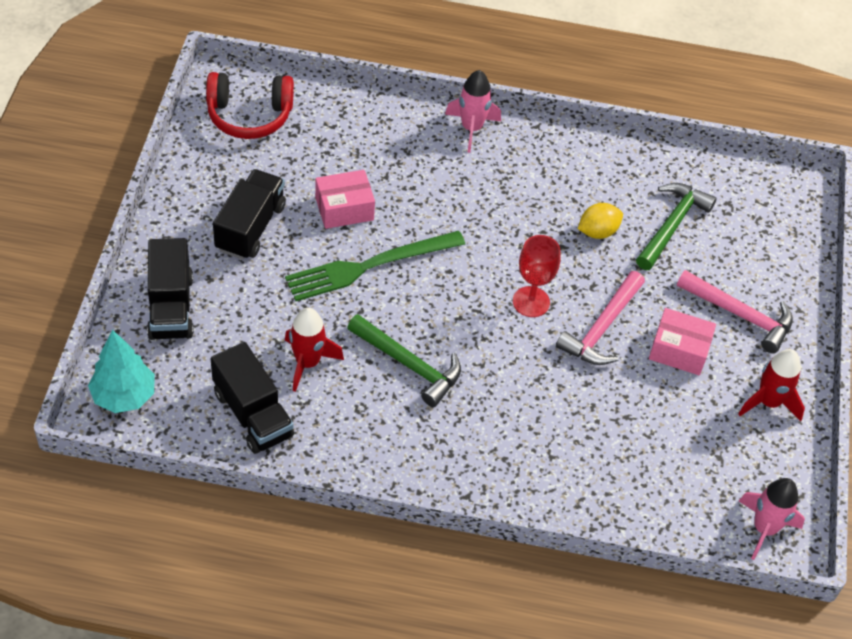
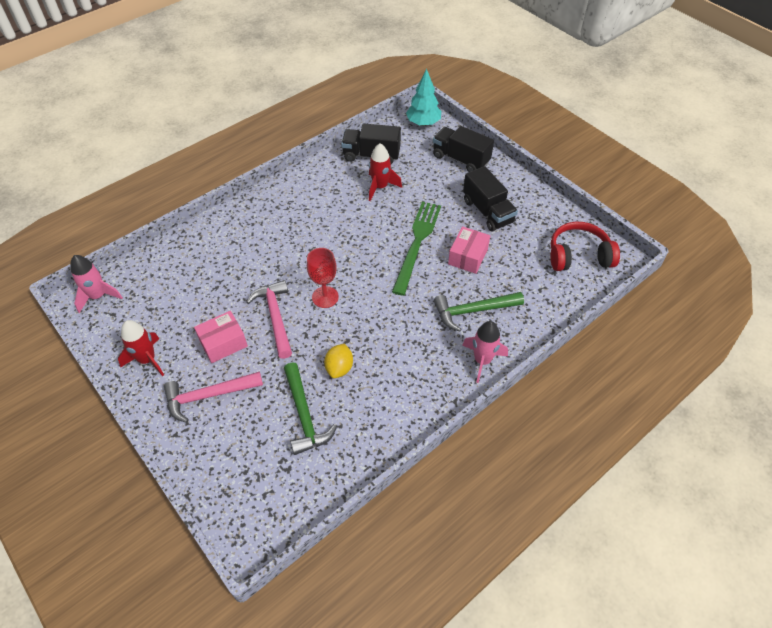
camera: 135 degrees right, 0 degrees up
(249, 115) = (578, 256): red headphones -> red headphones turned 45 degrees clockwise
(408, 364) = (340, 222): green hammer -> green hammer (473, 311)

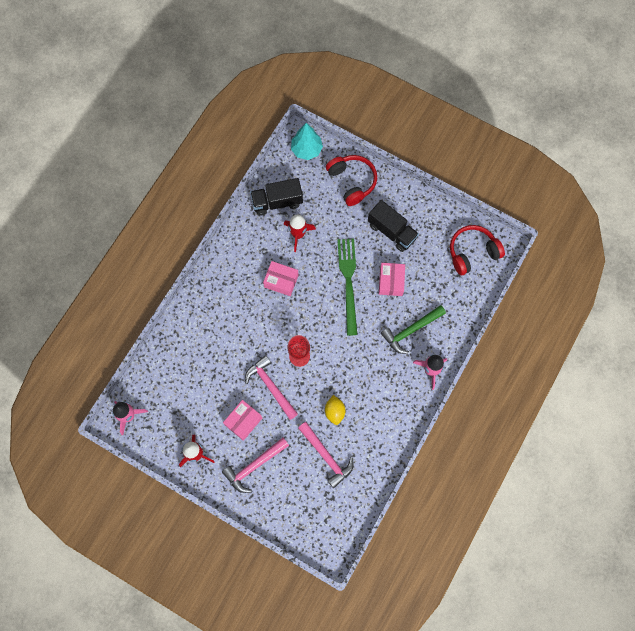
camera: 20 degrees left, 20 degrees up
(304, 415) = (326, 456): green hammer -> pink hammer
(341, 221) = (281, 281): none -> pink box
(460, 159) = (352, 181): black truck -> red headphones

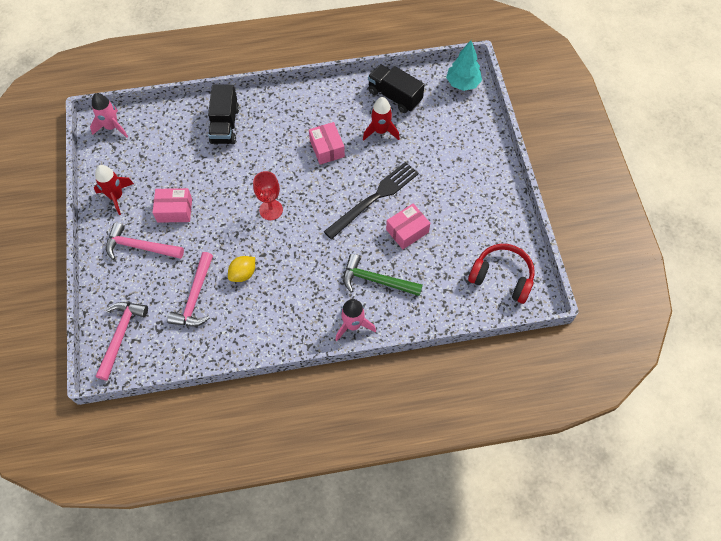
camera: 50 degrees right, 10 degrees down
(271, 386) = (224, 208): pink hammer -> pink hammer (121, 336)
(348, 282) = (374, 198): green fork -> black fork
(352, 181) = (469, 135): red headphones -> none
(391, 231) = (455, 198): black truck -> black truck (225, 125)

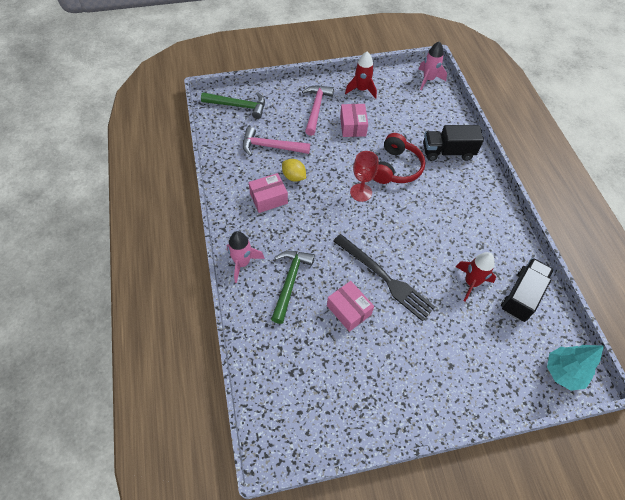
camera: 85 degrees right, 5 degrees down
(121, 336) = (238, 106): pink hammer -> green hammer
(327, 148) = (438, 234): pink box -> pink box (268, 198)
(502, 277) = (297, 411): red headphones -> red headphones (396, 168)

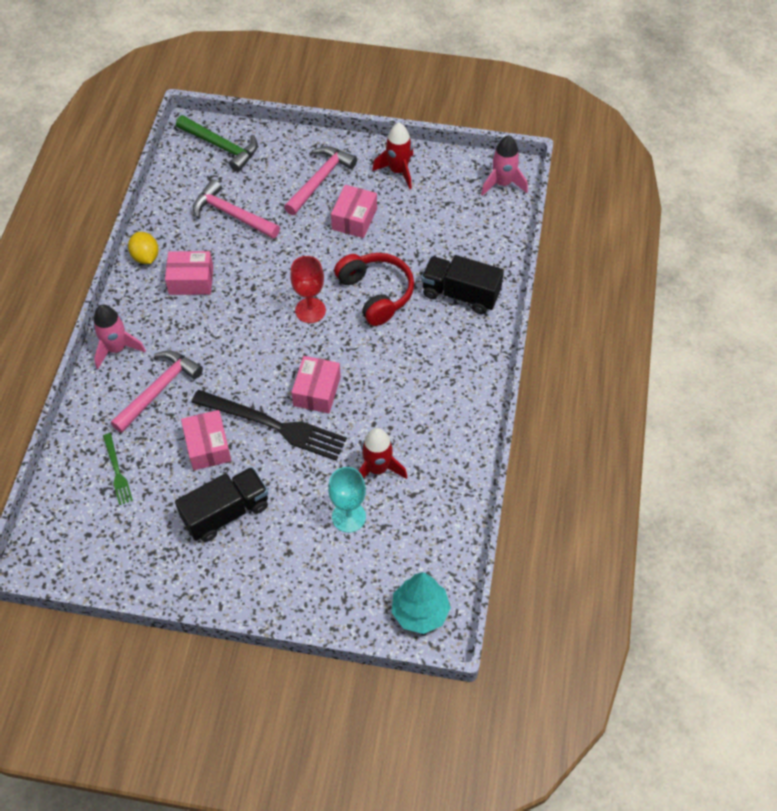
camera: 25 degrees right, 0 degrees up
(290, 282) = (158, 390): green hammer -> pink hammer
(294, 177) = (238, 263): yellow lemon -> yellow lemon (145, 257)
(294, 354) = (117, 471): none -> green fork
(385, 278) = (274, 425): black fork -> black fork turned 45 degrees counterclockwise
(396, 168) = (376, 293): red headphones -> red headphones turned 75 degrees counterclockwise
(399, 244) = (317, 391): none -> pink box
(474, 323) = (348, 517): none -> turquoise goblet
(522, 296) = (432, 507): black truck -> black truck (226, 512)

